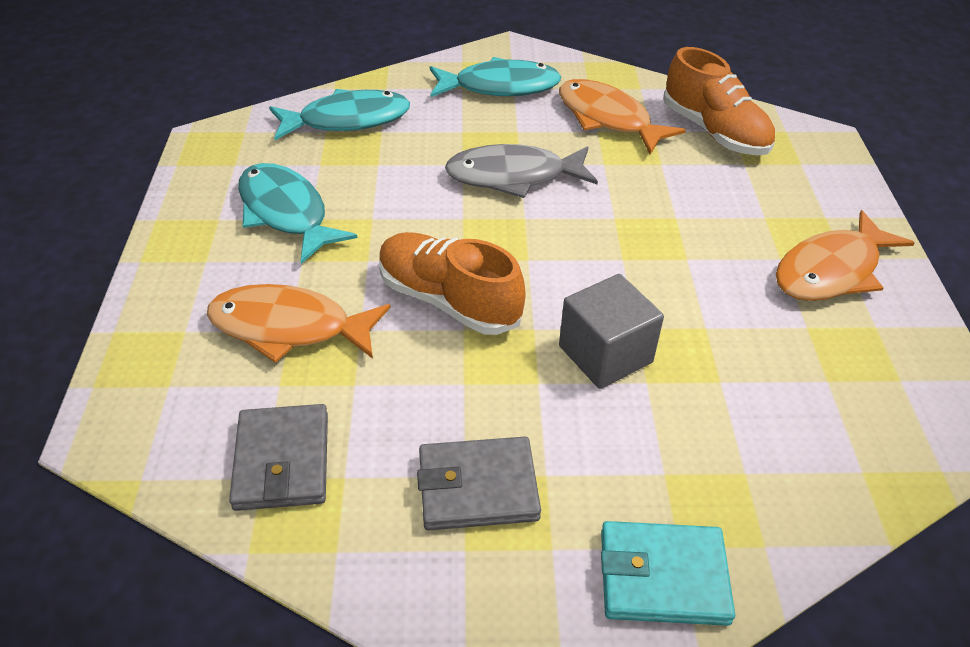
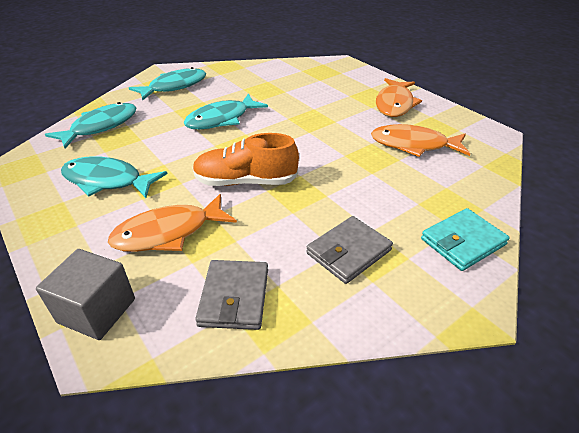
camera: 35 degrees left, 5 degrees down
(282, 461) = (234, 297): grey wallet -> grey wallet turned 45 degrees clockwise
(513, 176) = (222, 119): grey fish -> turquoise fish
(605, 354) = (343, 170): grey cube -> grey cube (97, 310)
(608, 119) = (242, 83): orange fish -> orange fish (413, 145)
(714, 132) = (295, 73): orange shoe -> none

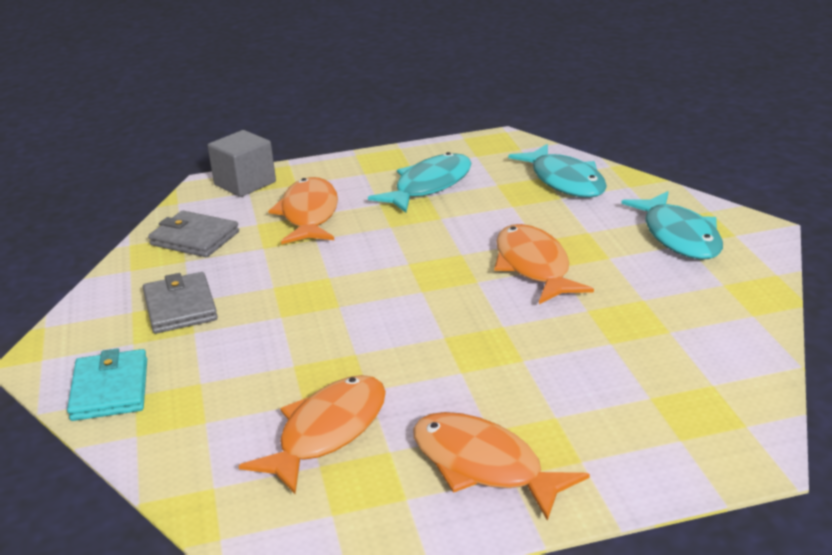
camera: 115 degrees right, 10 degrees down
(222, 119) = (534, 266): turquoise fish -> orange fish
(245, 181) = (357, 265): orange shoe -> none

